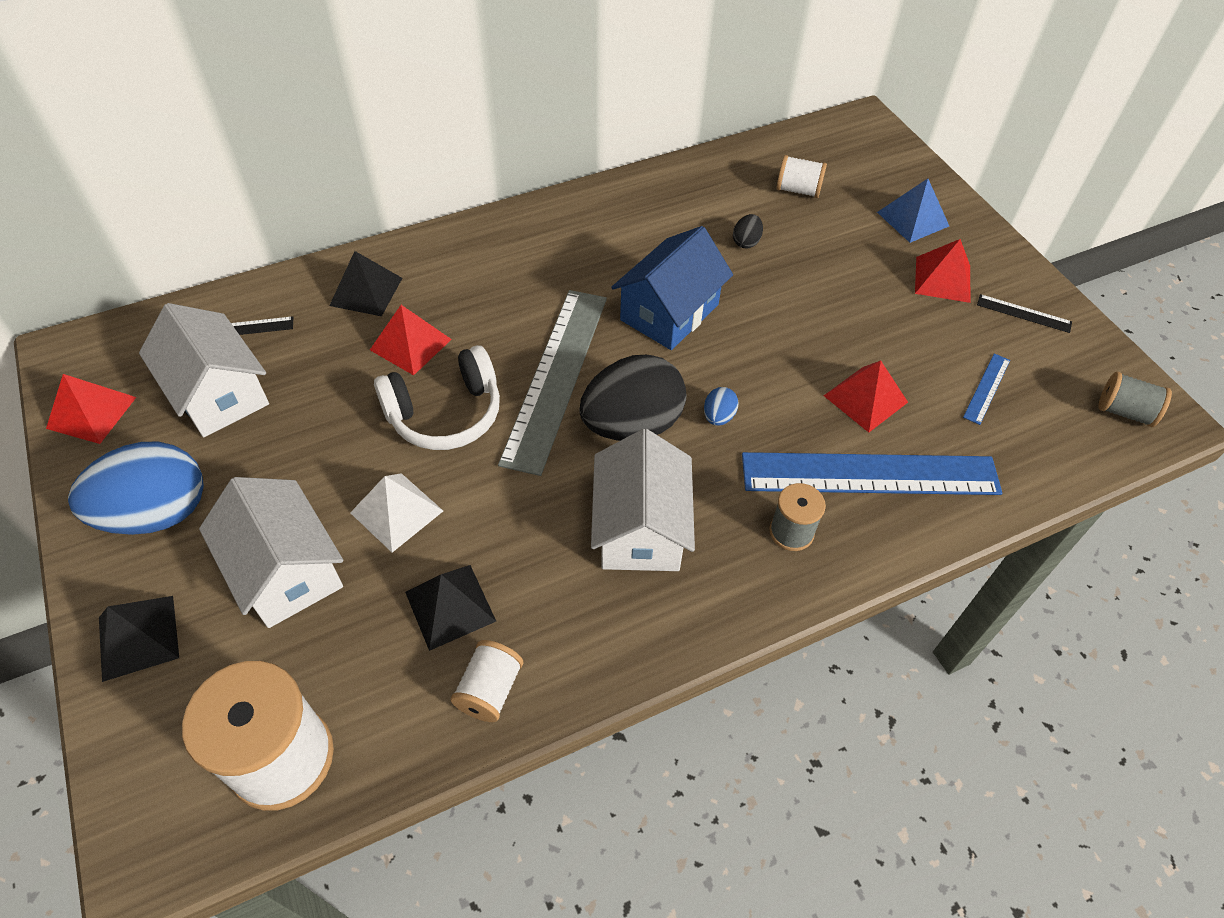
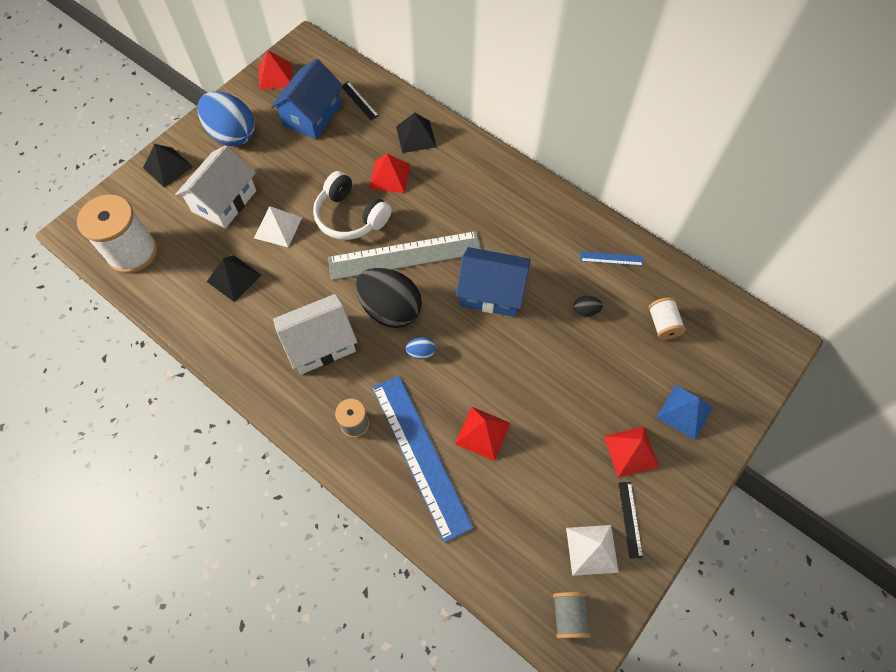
camera: 65 degrees right, 10 degrees up
(218, 393) = (312, 115): white house -> blue house
(489, 690) = (196, 317): white spool -> none
(986, 388) = (536, 510): blue ruler -> blue ruler (611, 258)
(1050, 360) = (591, 549): none -> white pyramid

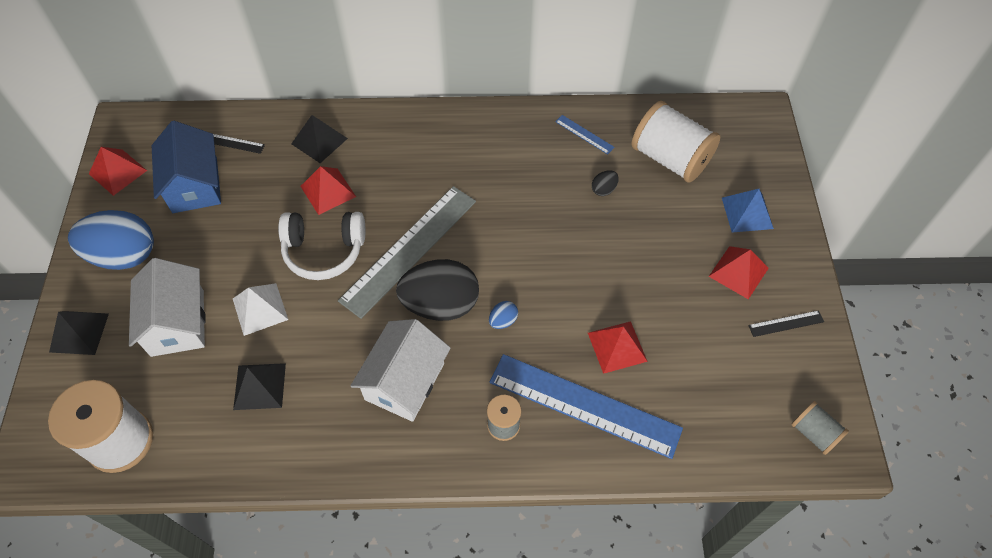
camera: 40 degrees left, 5 degrees down
(491, 292) = (514, 227): blue house -> none
(591, 549) = (782, 369): white pyramid -> none
(611, 258) = (584, 134): blue ruler -> blue ruler turned 75 degrees clockwise
(630, 519) = (786, 323): black ruler -> black ruler turned 60 degrees counterclockwise
(662, 324) = (670, 158): white spool -> white spool, size x1.95

